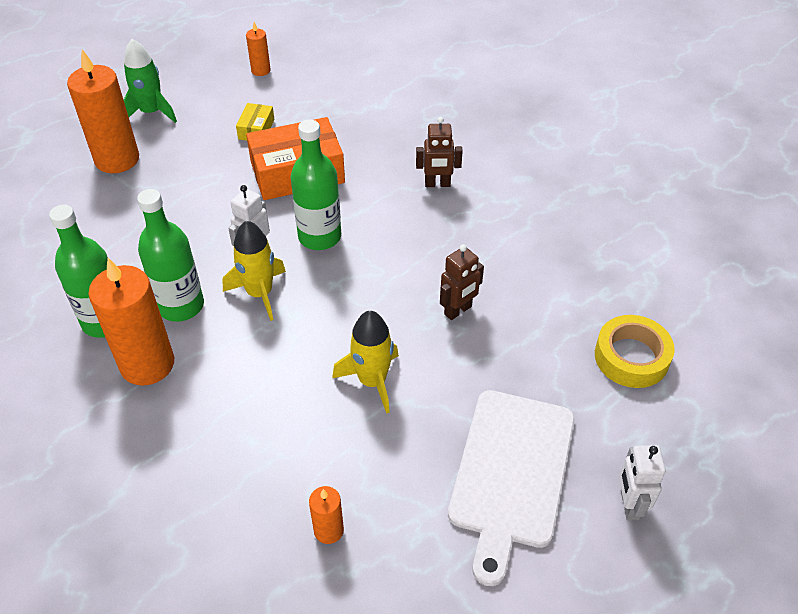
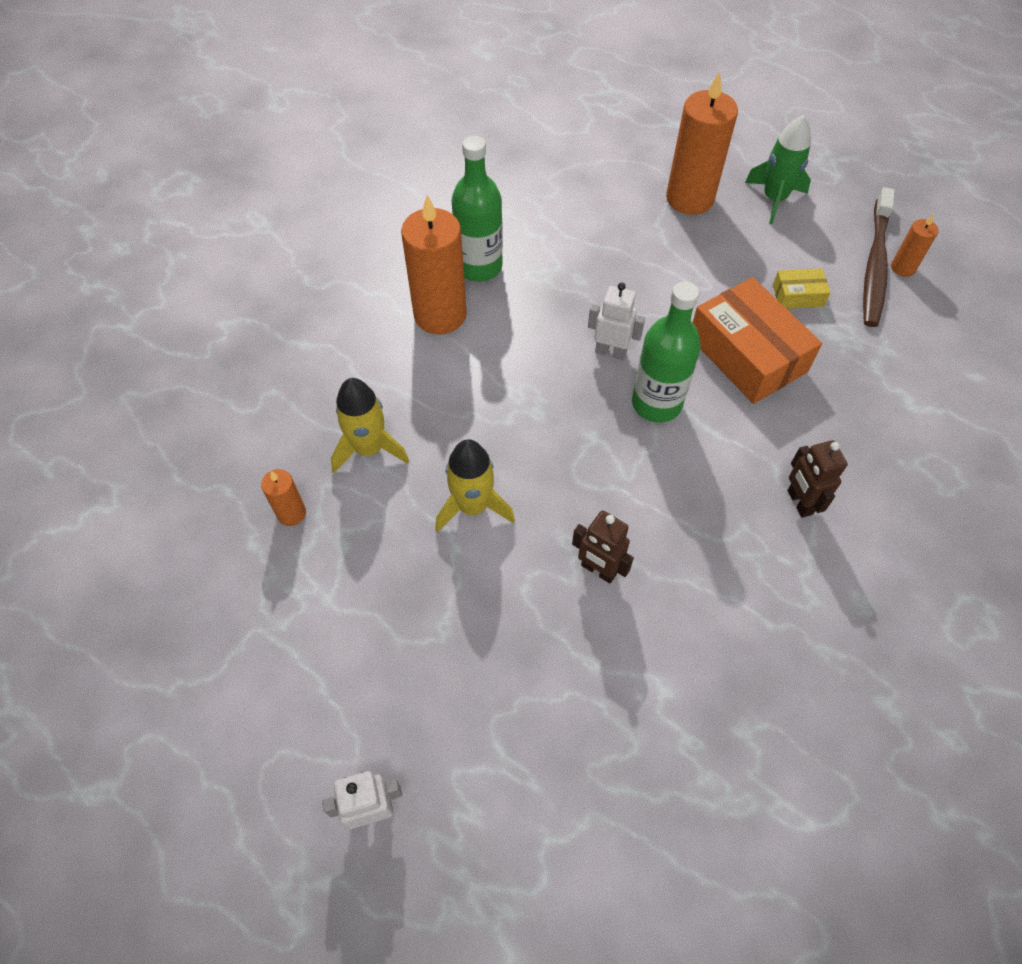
camera: 75 degrees right, 10 degrees up
(181, 306) = (517, 316): green bottle -> none
(250, 83) = (874, 266): none -> brown toothbrush
(260, 293) = (555, 374): yellow rocket -> yellow rocket (369, 449)
(511, 473) = (388, 670): white cutting board -> none
(631, 357) = (591, 791): yellow tape -> none

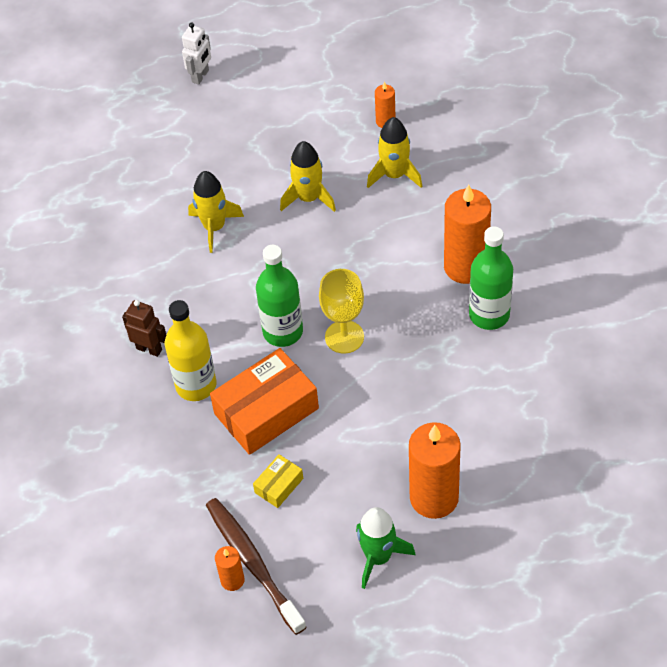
camera: 135 degrees right, 5 degrees down
(598, 570) = (214, 227): brown robot -> yellow rocket
(610, 352) = (344, 337): white robot -> yellow goblet
(747, 354) = (266, 411): orange box -> orange box turned 45 degrees counterclockwise
(787, 428) = (196, 385): none -> yellow bottle

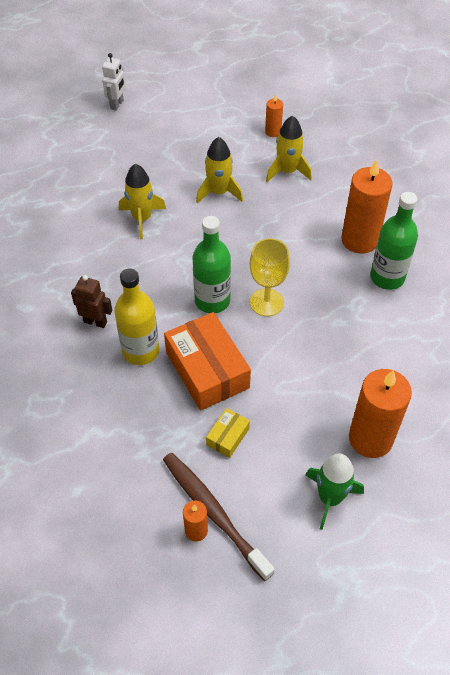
camera: 10 degrees left, 0 degrees up
(266, 411) = (207, 370): orange box -> orange box turned 75 degrees counterclockwise

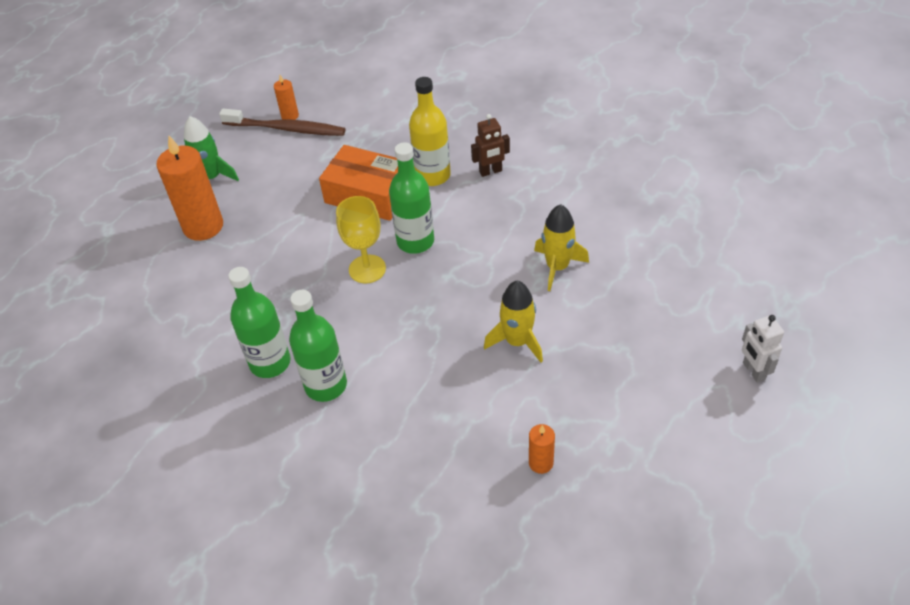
camera: 145 degrees right, 5 degrees down
(227, 436) = (313, 167): yellow box -> none
(287, 171) = (471, 417): yellow rocket -> none
(359, 240) = (326, 385): orange candle -> green bottle

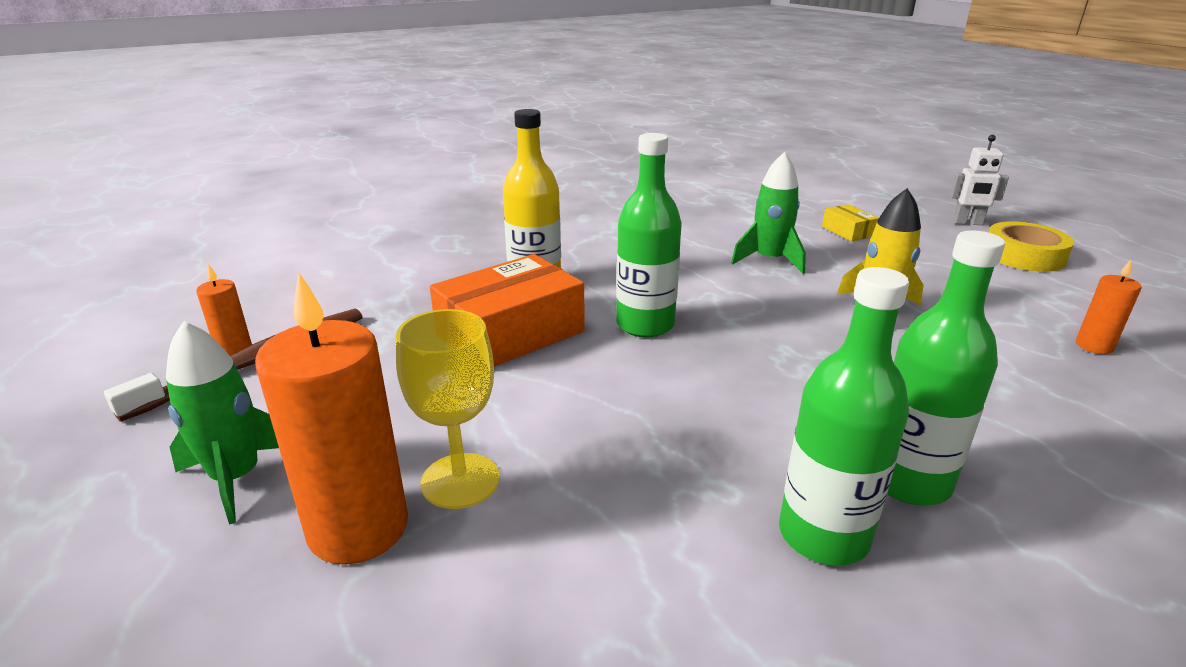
camera: 65 degrees left, 20 degrees down
(367, 269) = (665, 374): yellow goblet -> yellow goblet (460, 481)
(490, 171) = (574, 253): brown robot -> none
(557, 267) = (769, 260): yellow rocket -> green rocket
(657, 297) = (848, 231): none -> yellow box
(697, 416) = (1024, 256): none -> yellow tape

